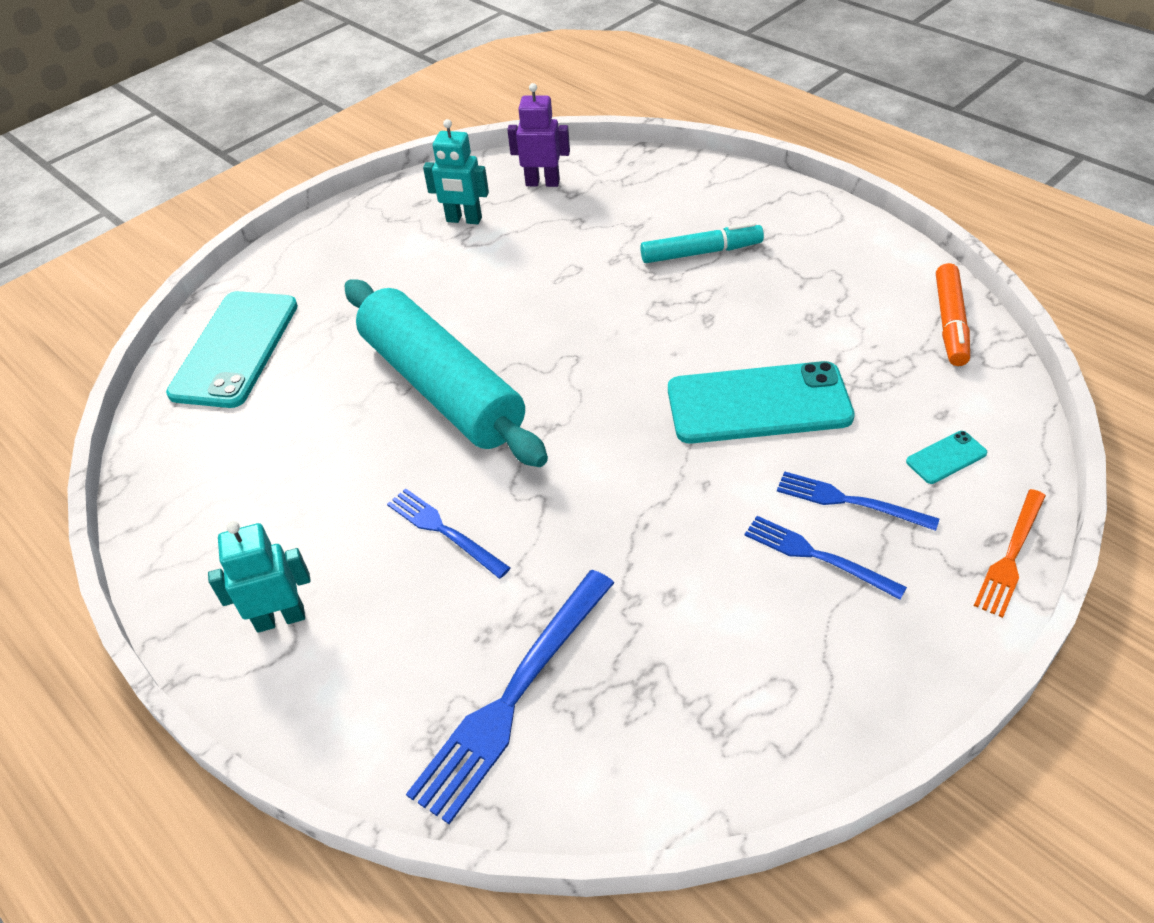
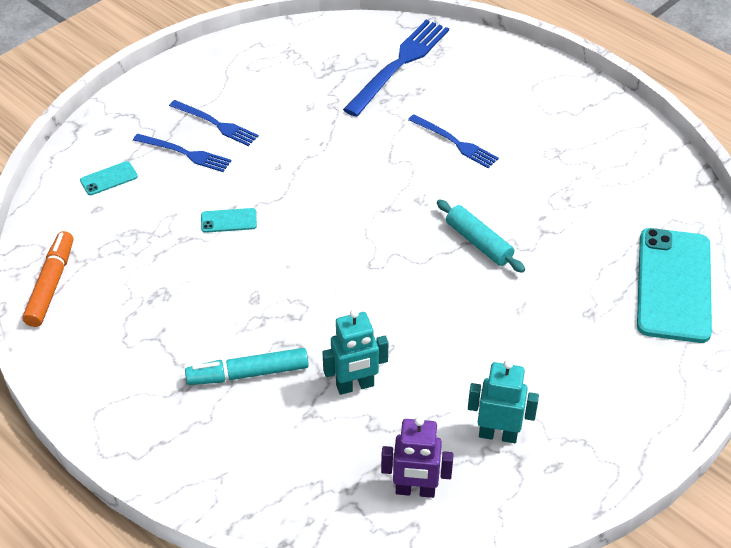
camera: 175 degrees right, 0 degrees up
(280, 618) = (545, 99): turquoise robot -> turquoise robot (355, 386)
(442, 387) = (478, 243): turquoise rolling pin -> turquoise rolling pin, size x0.45
(758, 404) = (228, 220): turquoise phone -> turquoise phone, size x0.41
(1011, 555) = (99, 122): orange fork -> none

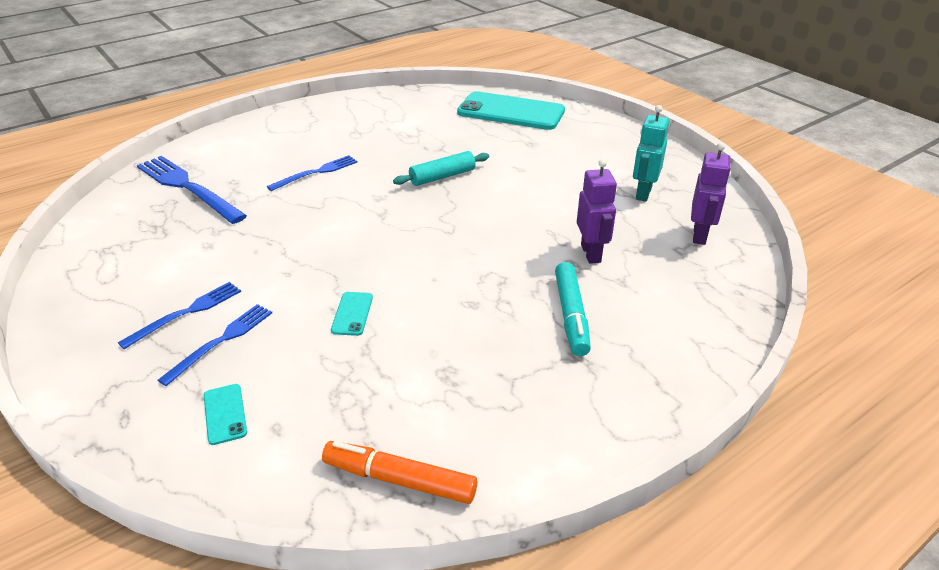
camera: 80 degrees left, 10 degrees down
(355, 386) = (591, 253): turquoise robot -> purple robot

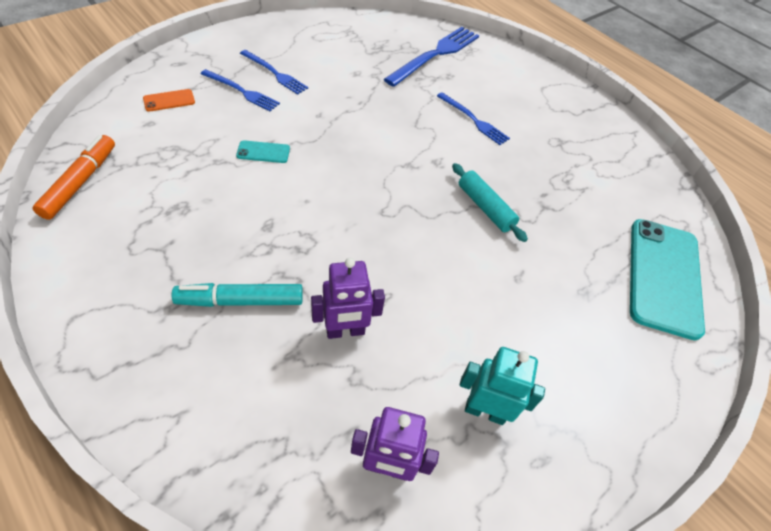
camera: 80 degrees right, 15 degrees up
(225, 414) = (169, 100): turquoise phone -> orange phone

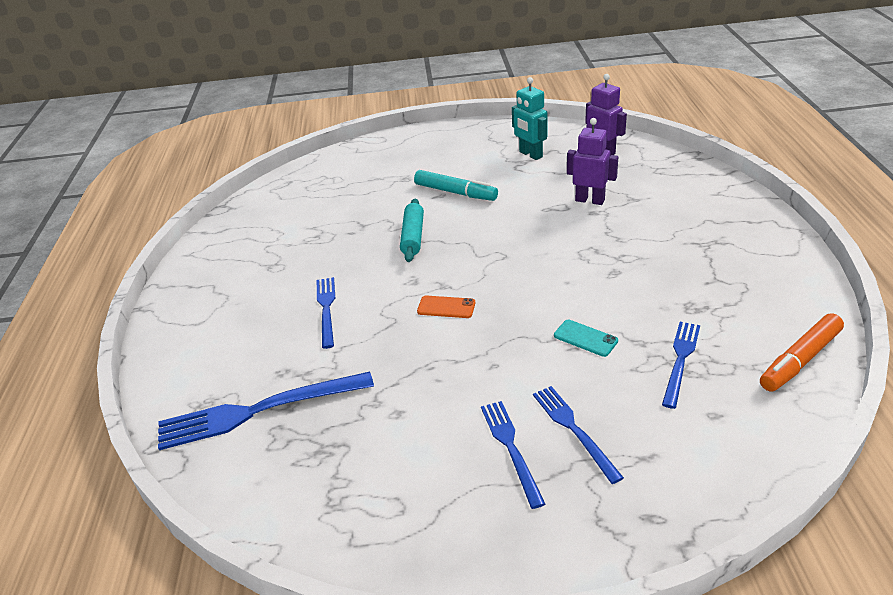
camera: 135 degrees left, 15 degrees down
(169, 100) = (681, 444): orange phone -> orange phone (446, 307)
(181, 155) = (680, 360): none -> blue fork
(240, 301) = (658, 232): turquoise marker -> turquoise marker (455, 192)
(664, 276) = (340, 171): turquoise phone -> none

